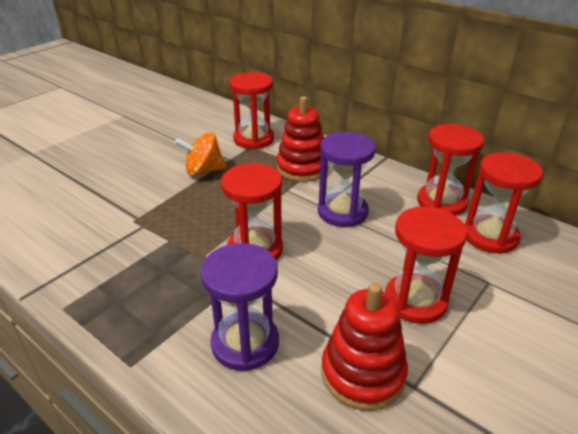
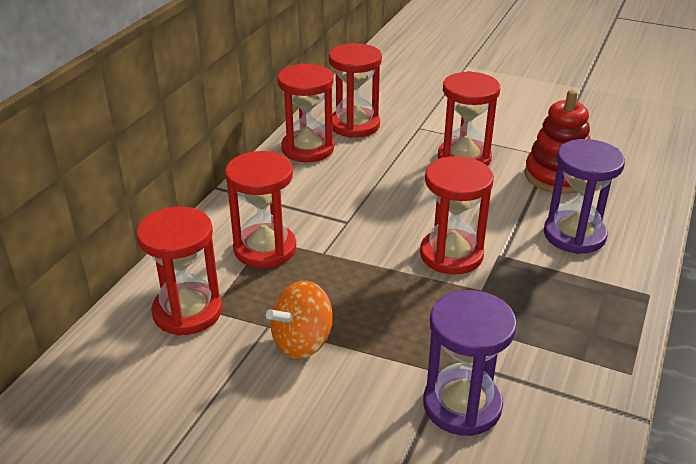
camera: 105 degrees left, 0 degrees up
(203, 171) = (302, 342): orange spinning top -> orange spinning top turned 75 degrees clockwise
(302, 168) = (265, 249): red stacking toy -> red hourglass
(342, 212) = (353, 206): purple hourglass -> purple hourglass (462, 405)

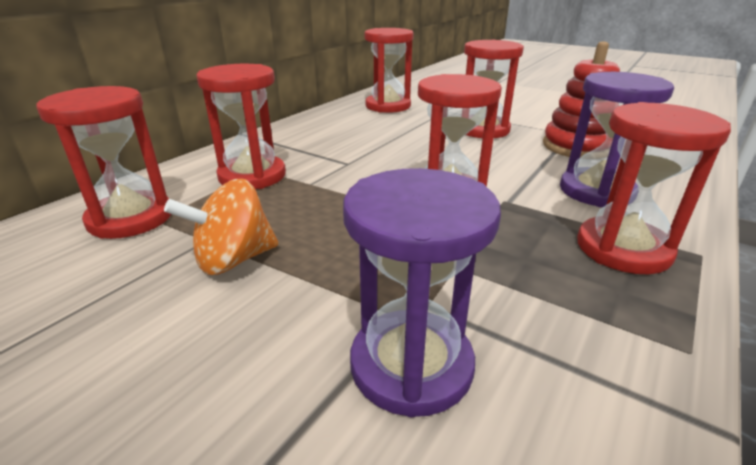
camera: 10 degrees right, 5 degrees down
(308, 149) = (338, 116): red hourglass -> red hourglass (623, 249)

